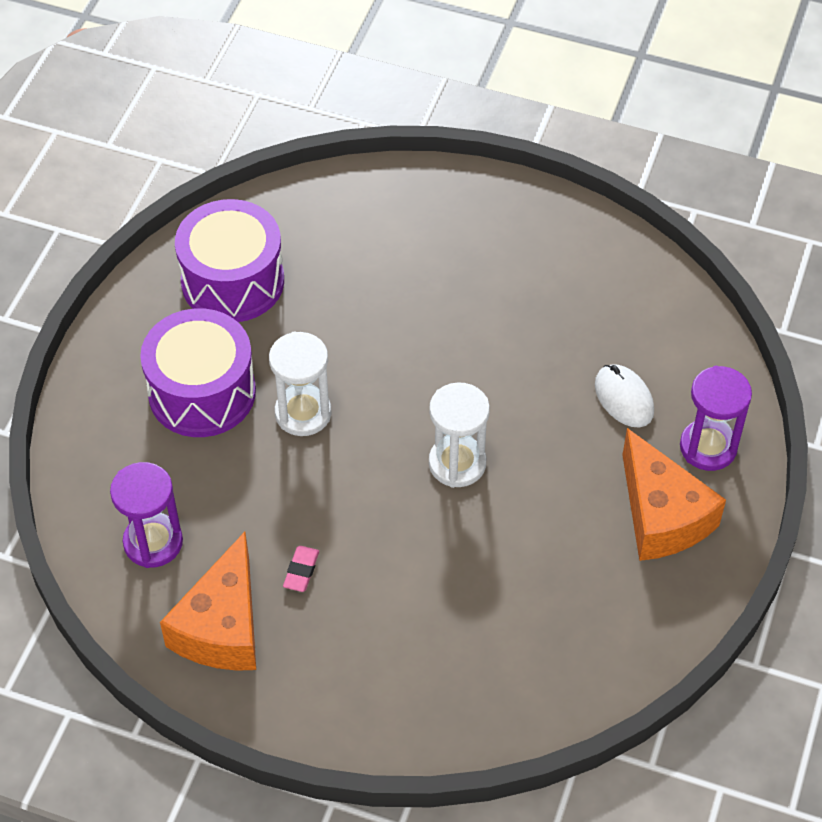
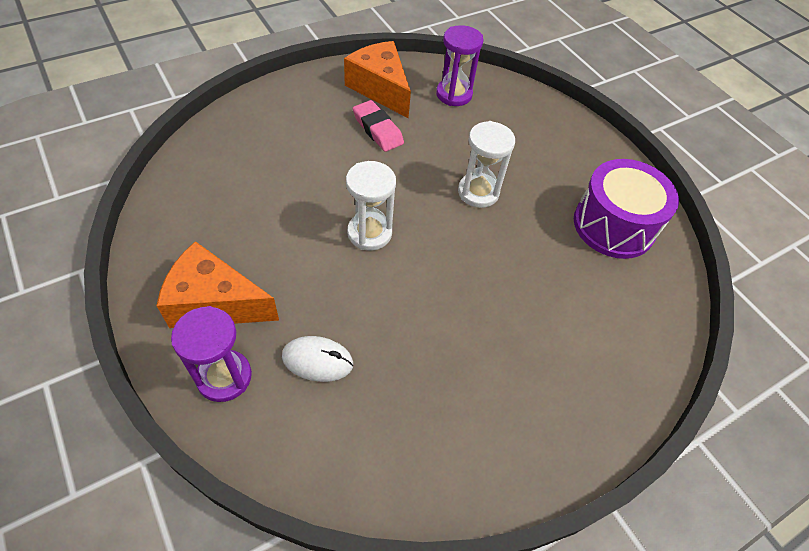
camera: 125 degrees right, 0 degrees up
(202, 392) = (534, 163): purple drum -> none
(301, 571) = (377, 129): pink eraser -> pink eraser, size x1.71

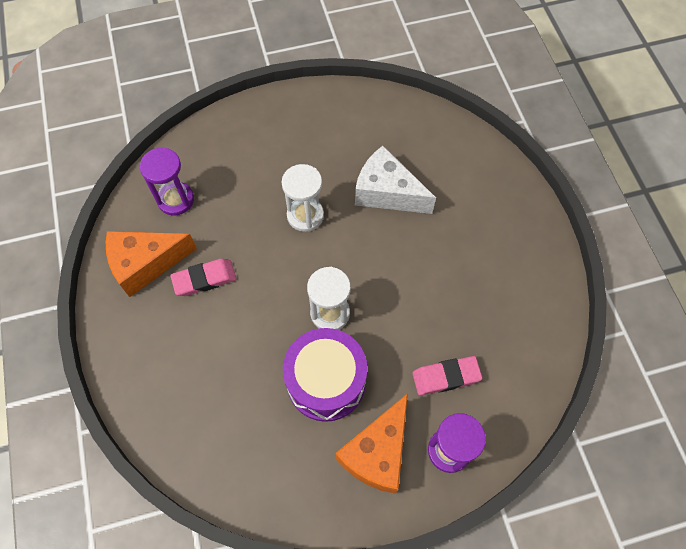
camera: 70 degrees left, 10 degrees up
(317, 360) = (446, 377): white mouse -> pink eraser
(541, 261) = (387, 192): none -> white cheese
(613, 225) = (363, 129): purple drum -> purple drum (326, 382)

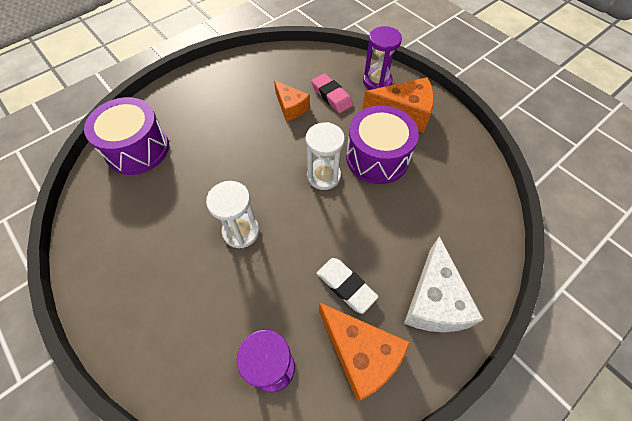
camera: 115 degrees left, 5 degrees down
(204, 279) = (346, 286): pink eraser -> white eraser
(387, 192) = (192, 179): white cheese -> white cheese (434, 301)
(446, 321) = (291, 107): none -> orange cheese
(449, 155) = (137, 149): none -> purple drum

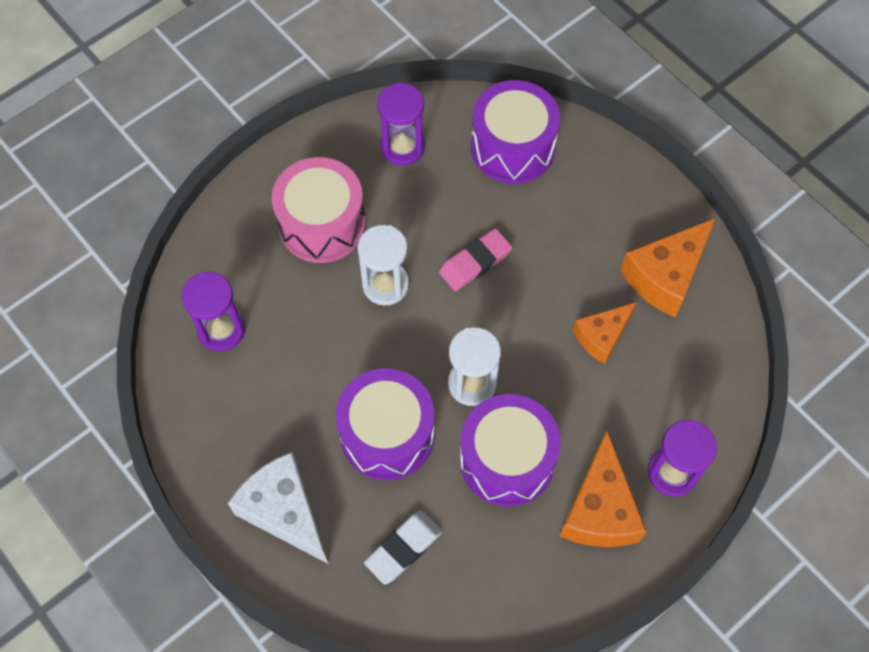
camera: 90 degrees right, 5 degrees up
(116, 221) = (402, 147): none -> purple hourglass
(177, 282) = (322, 224): none -> pink drum
(331, 96) = (631, 397): pink eraser -> pink eraser (475, 262)
(346, 286) = (308, 407): white eraser -> white eraser (403, 548)
(360, 354) = (228, 420): orange cheese -> orange cheese (665, 276)
(364, 228) = (387, 434): none -> purple drum
(434, 301) = (284, 511): white cheese -> white cheese turned 45 degrees clockwise

